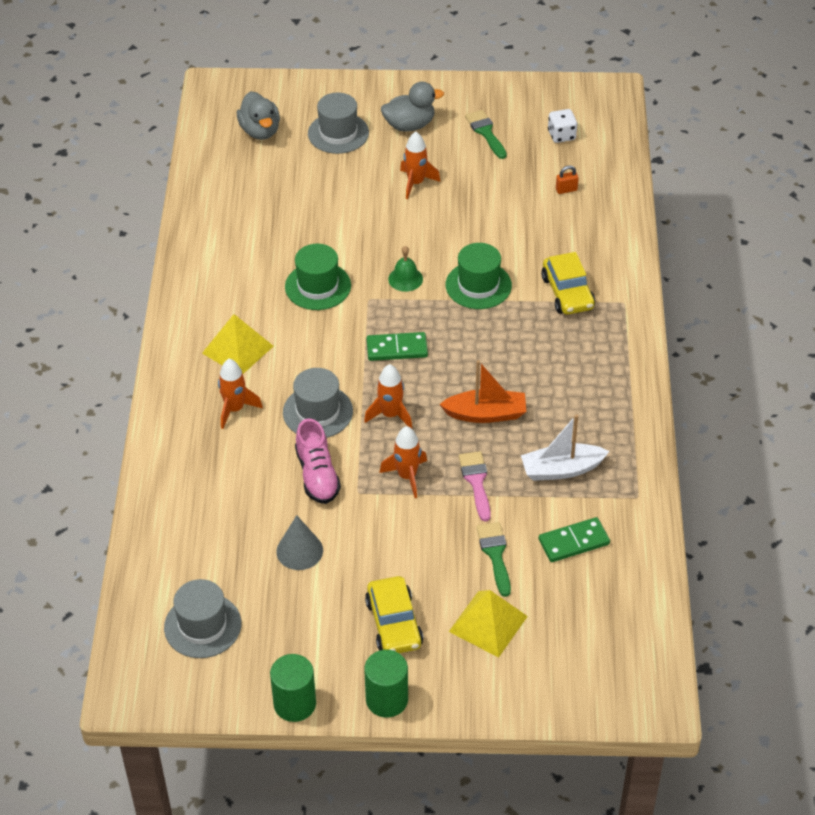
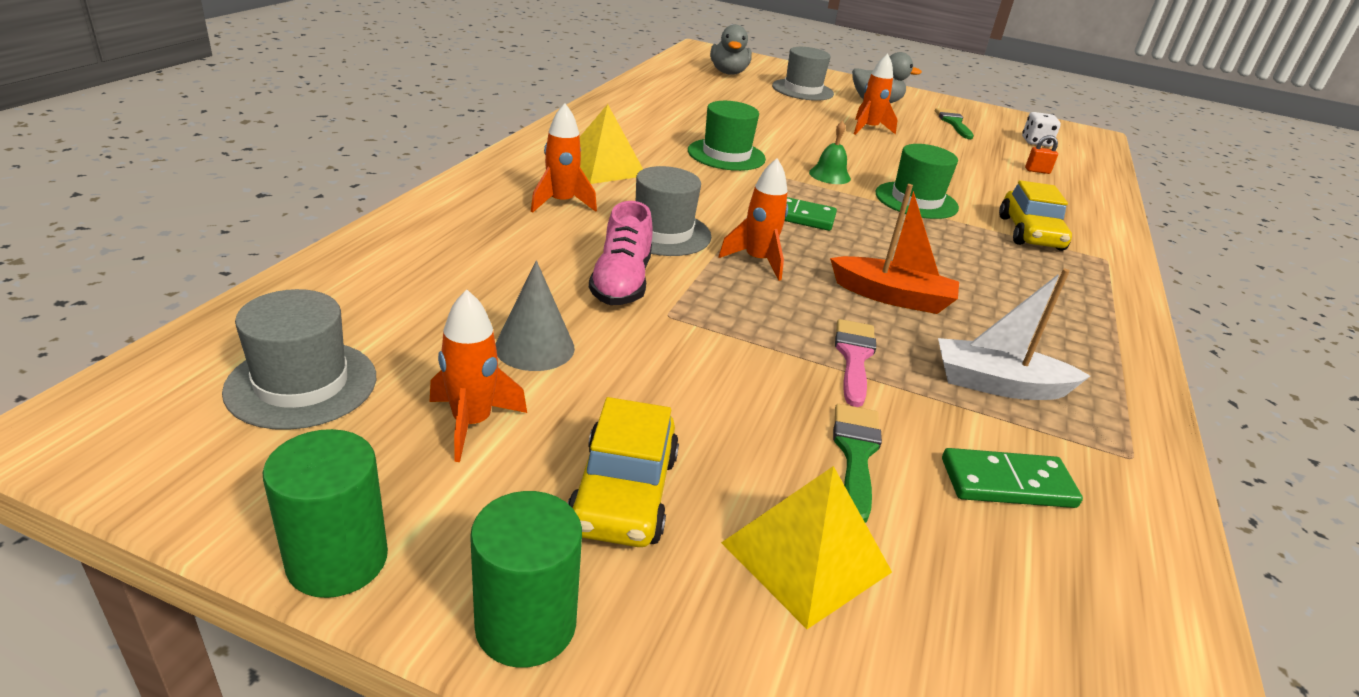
camera: 15 degrees right, 15 degrees down
(407, 476) = (749, 321): orange rocket -> orange rocket (472, 423)

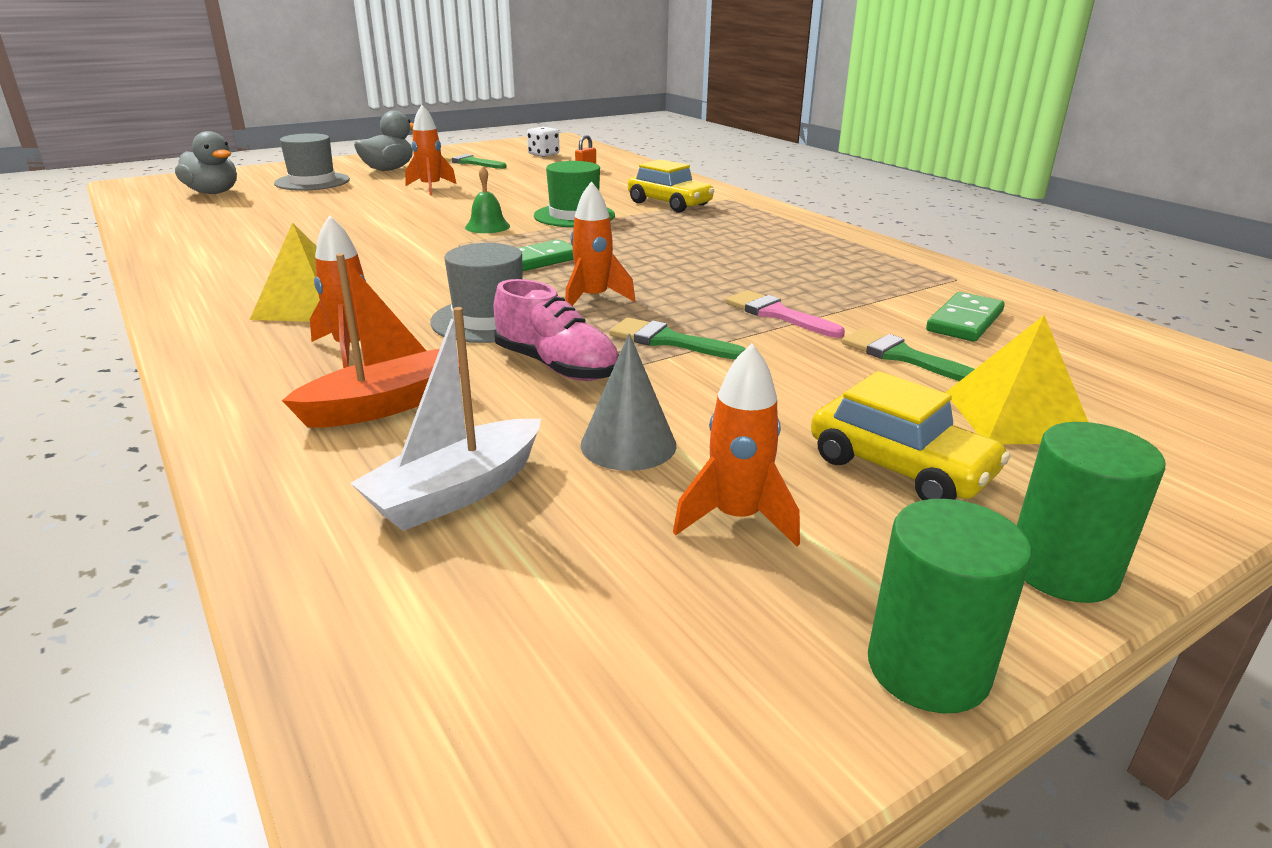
camera: 50 degrees left, 5 degrees down
(301, 384) = (557, 623): grey hat -> none
(724, 316) = (668, 341): none -> green brush
(726, 155) = (382, 248): green hat -> none
(892, 297) = (706, 273): orange boat -> orange boat (385, 405)
(998, 384) = (851, 283): white boat -> white boat (456, 492)

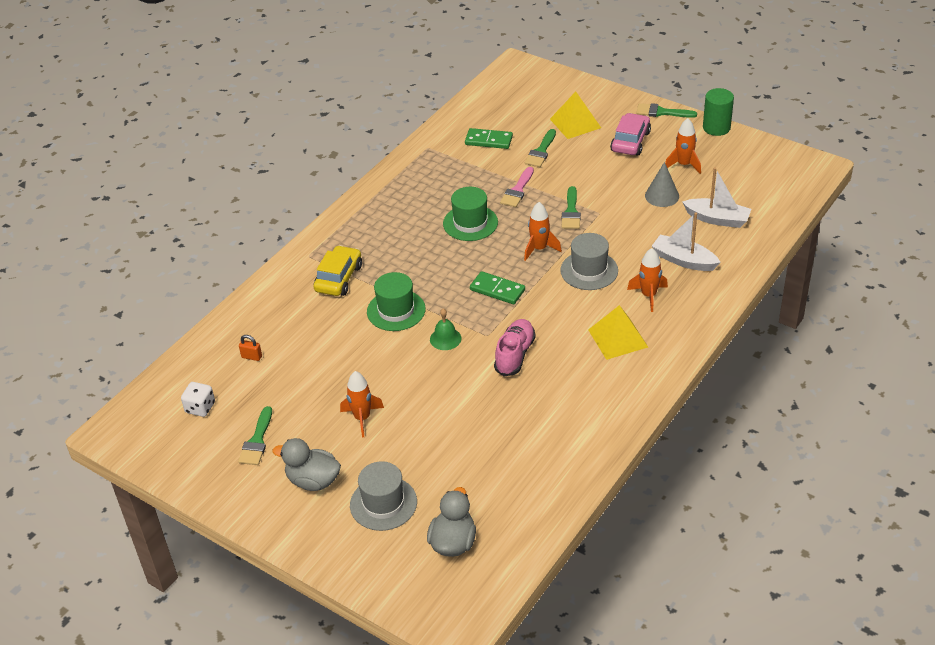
camera: 110 degrees left, 15 degrees up
(385, 405) = (684, 260): orange boat -> white boat
(556, 366) = (619, 232): pink shoe -> pink shoe (515, 355)
(714, 271) = (470, 223): none -> green hat
(900, 467) = (630, 141): yellow car -> pink car
(1062, 570) = (661, 112): green cylinder -> green brush

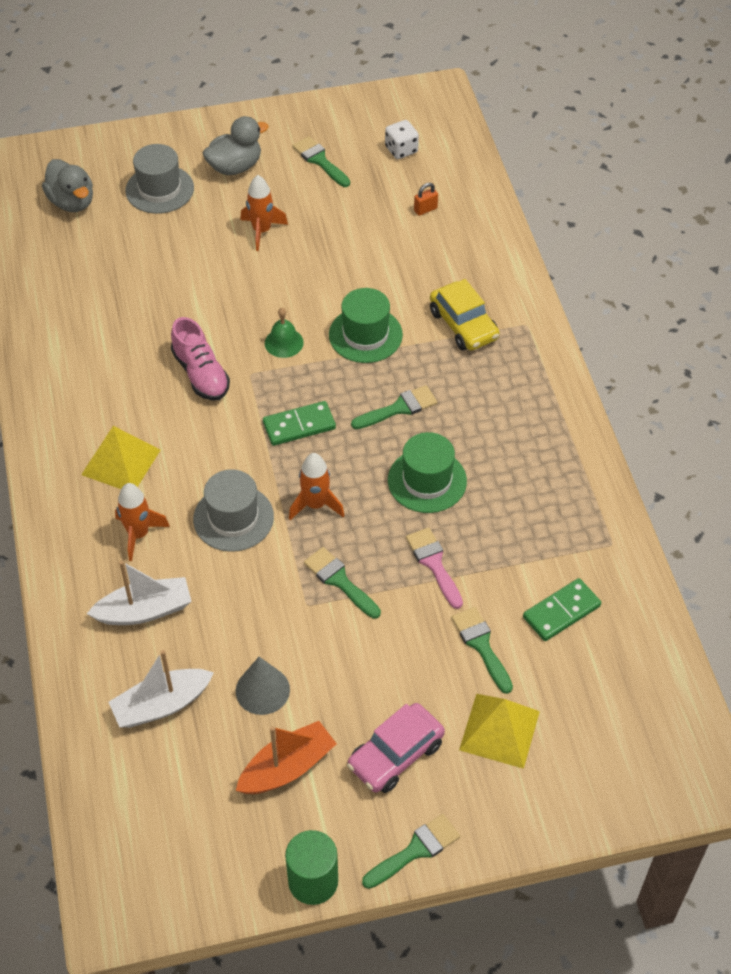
camera: 130 degrees right, 10 degrees up
(434, 262) = (399, 408): none -> green brush
(630, 141) = (395, 755): pink car -> pink car turned 75 degrees clockwise
(684, 165) = (287, 767): orange rocket -> orange boat

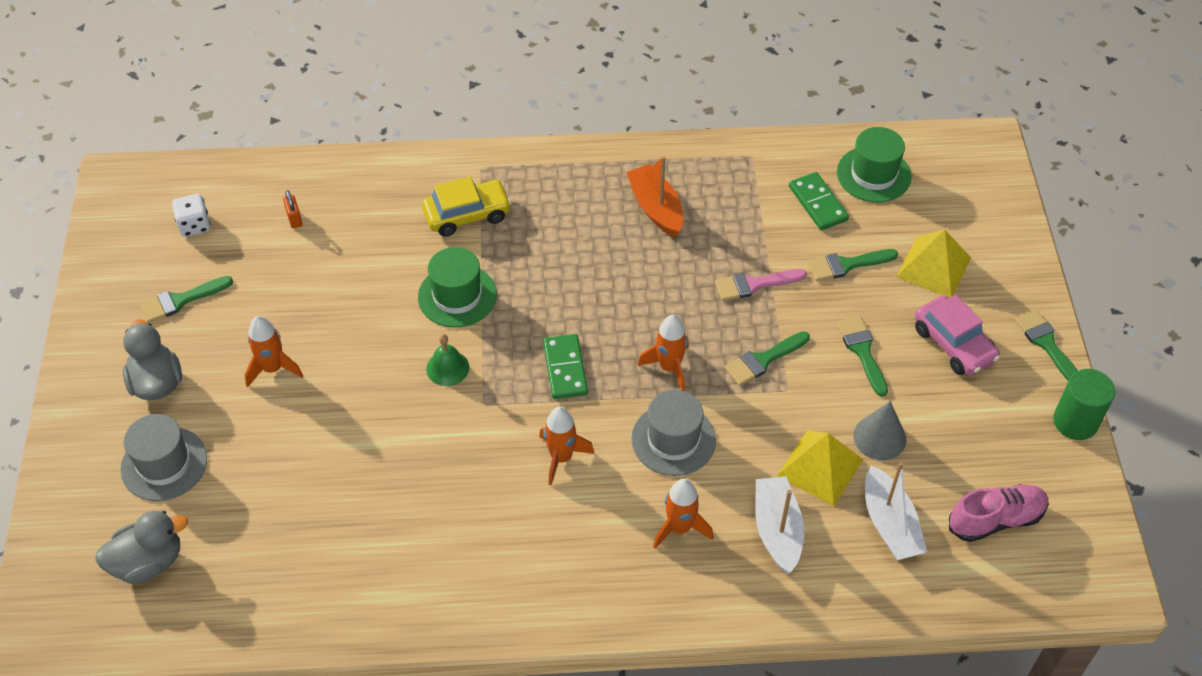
camera: 80 degrees left, 0 degrees up
(121, 462) = (578, 537): yellow pyramid -> yellow pyramid (820, 467)
(201, 374) = (471, 449): pink shoe -> pink shoe (995, 520)
(201, 437) = (561, 457): none -> orange rocket
(287, 767) = (963, 427): orange boat -> orange boat (656, 208)
(399, 408) = (562, 282): green brush -> green brush (862, 351)
(427, 481) = (656, 274): green hat -> green hat (873, 174)

